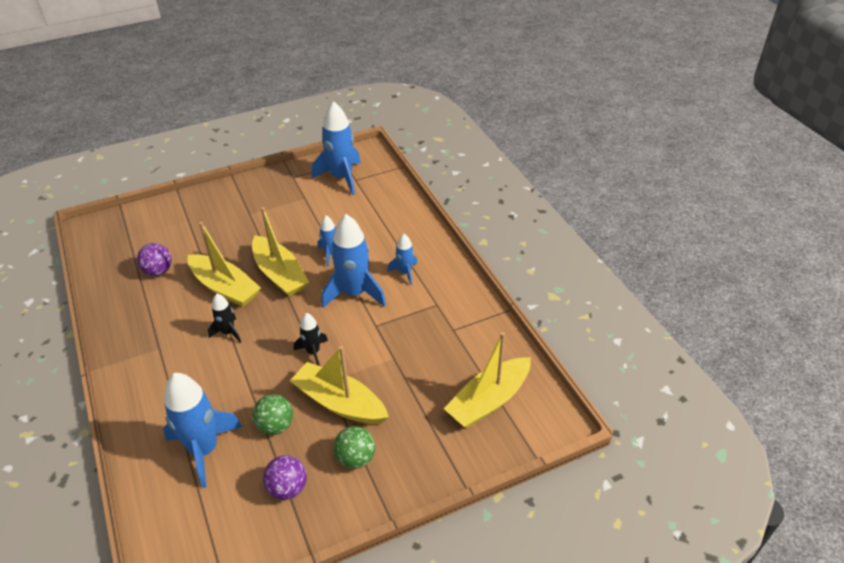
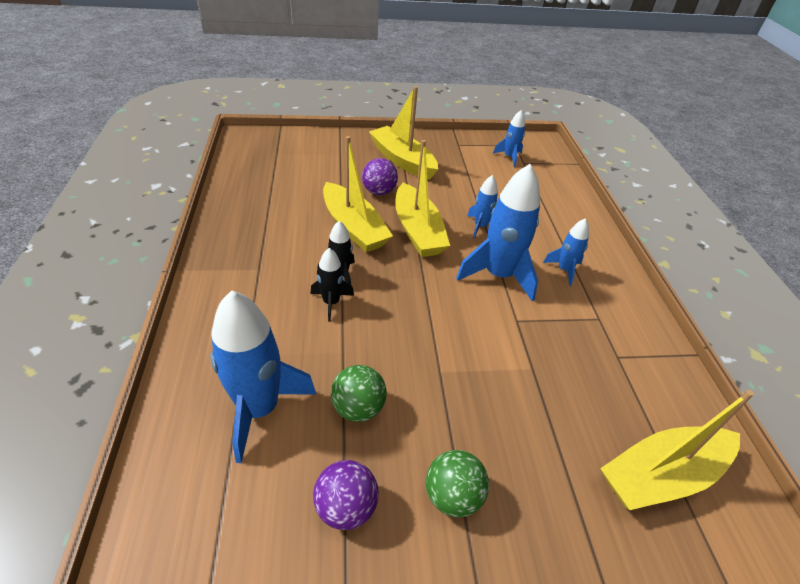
camera: 15 degrees right, 0 degrees up
(158, 271) = (291, 192): purple ball -> purple ball (379, 192)
(313, 352) = (432, 328): black rocket -> black rocket (331, 302)
(339, 403) = (449, 405): yellow boat -> yellow boat (402, 160)
(341, 178) = (509, 157): blue rocket -> blue rocket, size x0.52

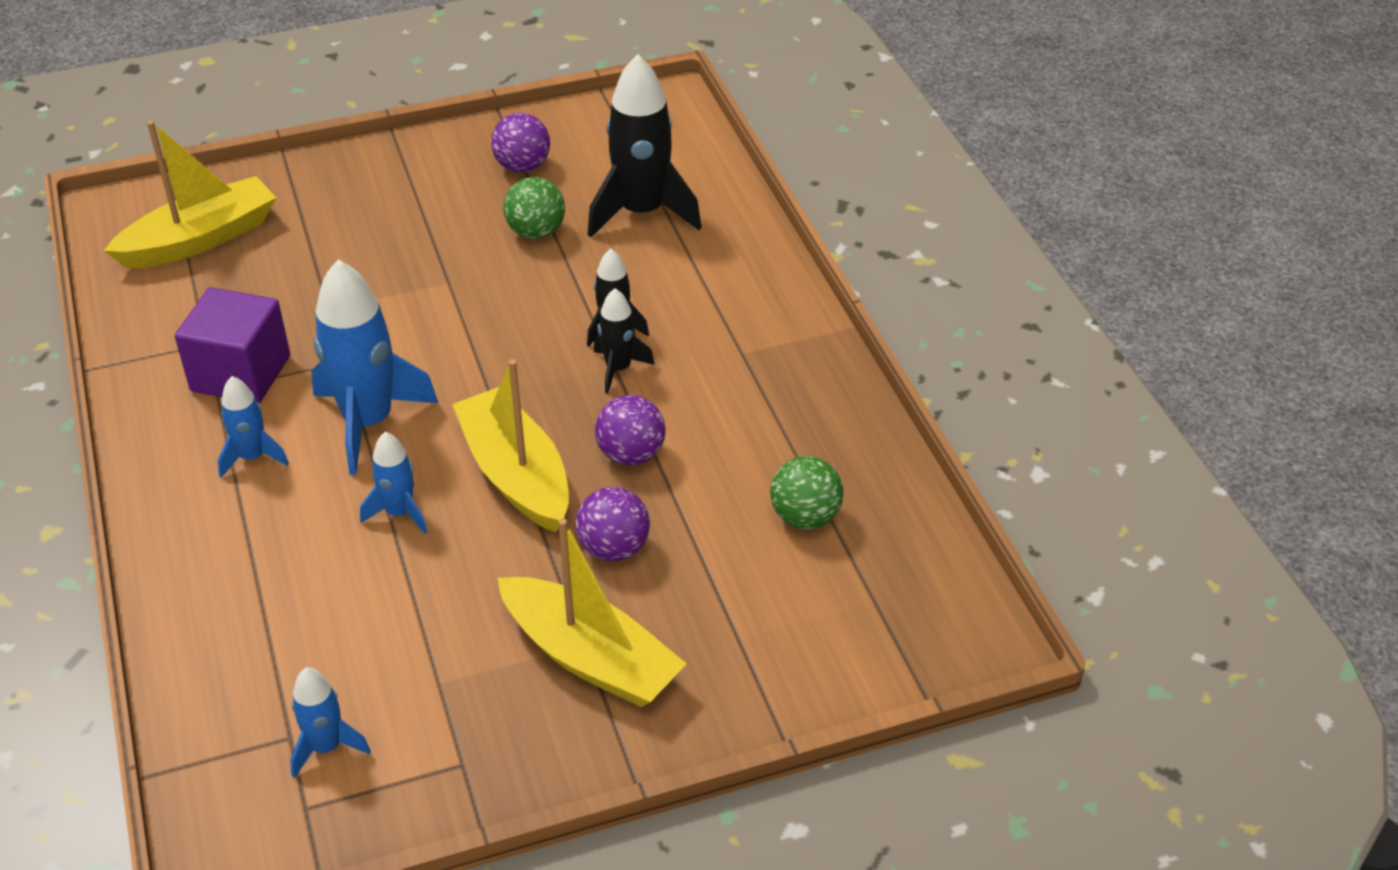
camera: 170 degrees right, 0 degrees up
(259, 409) = (642, 212): blue rocket -> black rocket
(353, 227) = (631, 454): yellow boat -> purple ball
(452, 496) = (423, 189): green ball -> green ball (805, 517)
(585, 326) = (241, 373): none -> purple cube

